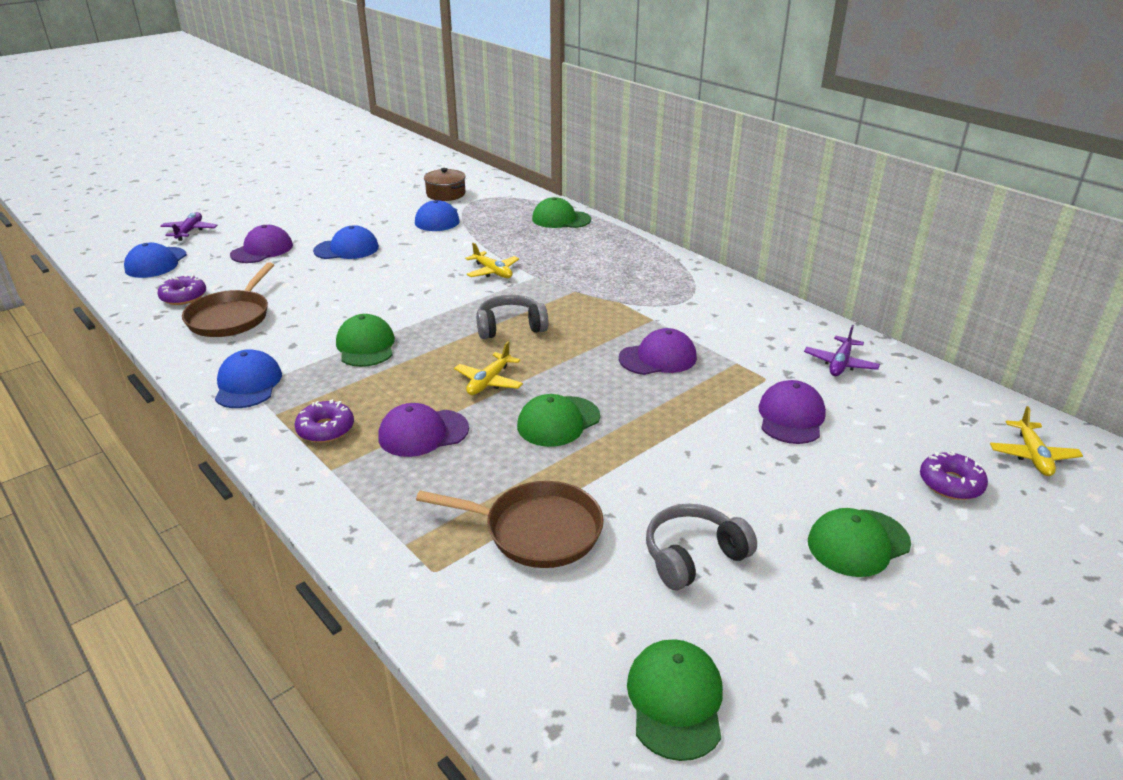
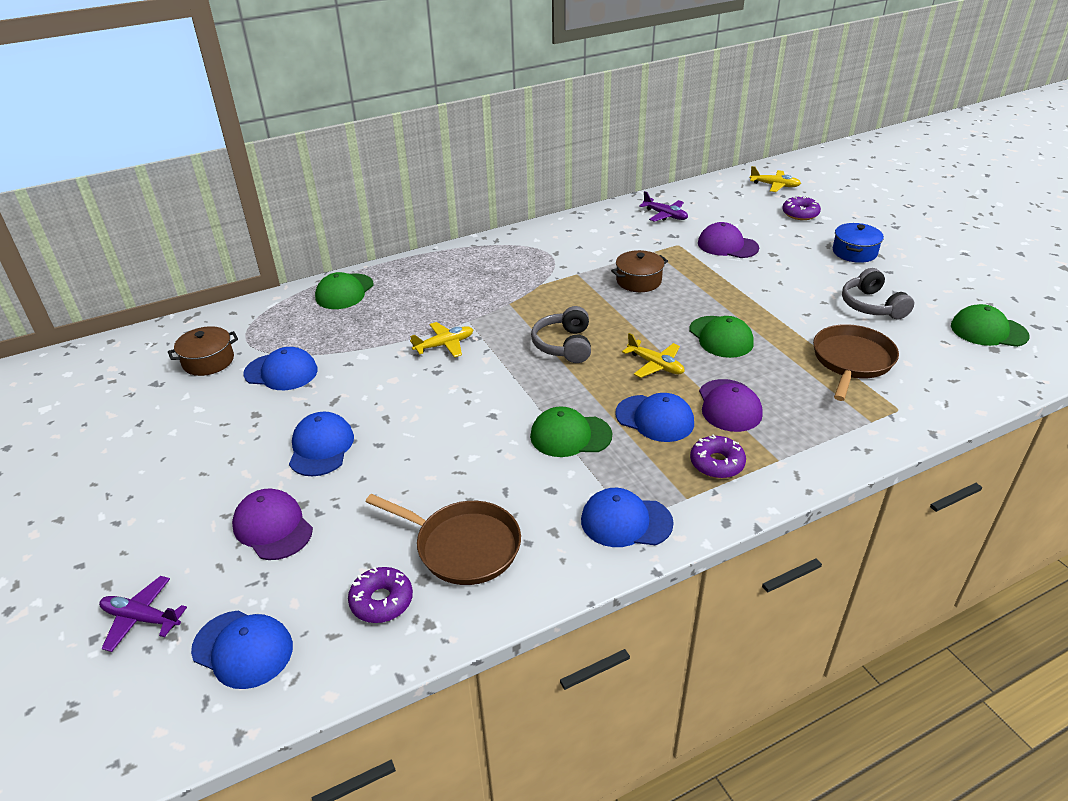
camera: 75 degrees left, 5 degrees up
(395, 388) = (655, 418): none -> blue cap
(658, 358) = (638, 281): purple cap -> brown pot
(858, 543) = (854, 252): green cap -> blue pot

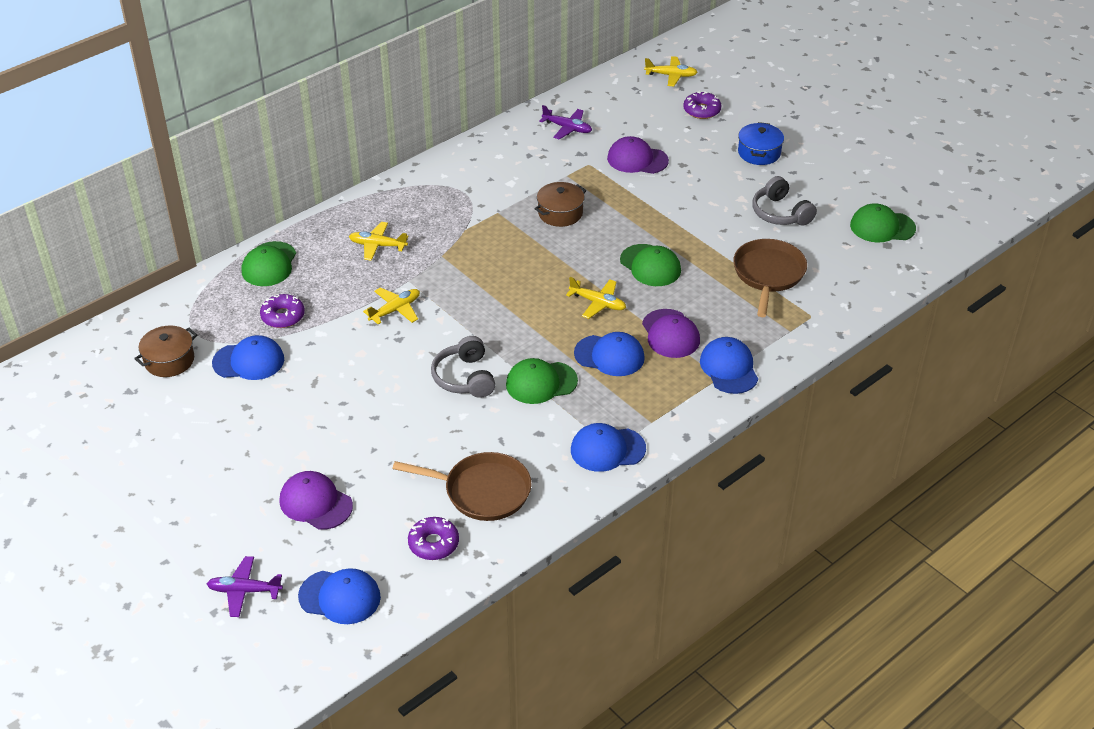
camera: 15 degrees left, 5 degrees up
(321, 447) = (323, 428): blue cap -> blue cap (729, 368)
(452, 288) = (378, 245): none -> yellow plane
(564, 345) = (509, 294): grey headphones -> grey headphones (464, 378)
(717, 463) = (670, 388): purple donut -> purple donut (283, 316)

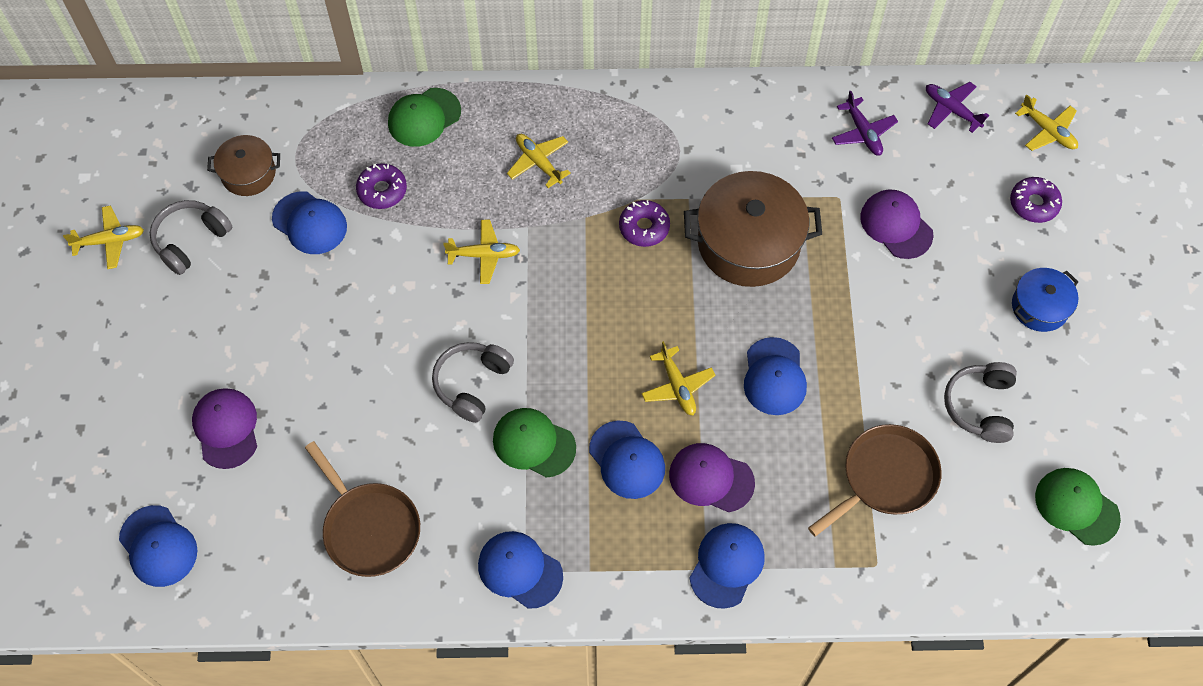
camera: 40 degrees right, 20 degrees up
(99, 456) = (110, 241): none -> yellow plane
(166, 420) = (190, 240): none -> grey headphones
(244, 591) = (95, 477): purple plane -> purple plane (951, 110)
(433, 543) = (278, 552): purple donut -> purple donut (644, 227)
(560, 213) = (748, 243): brown pot -> brown pot, size x1.83
(650, 265) = (774, 377): green cap -> blue cap
(670, 334) = (711, 478): purple cap -> purple cap turned 90 degrees clockwise

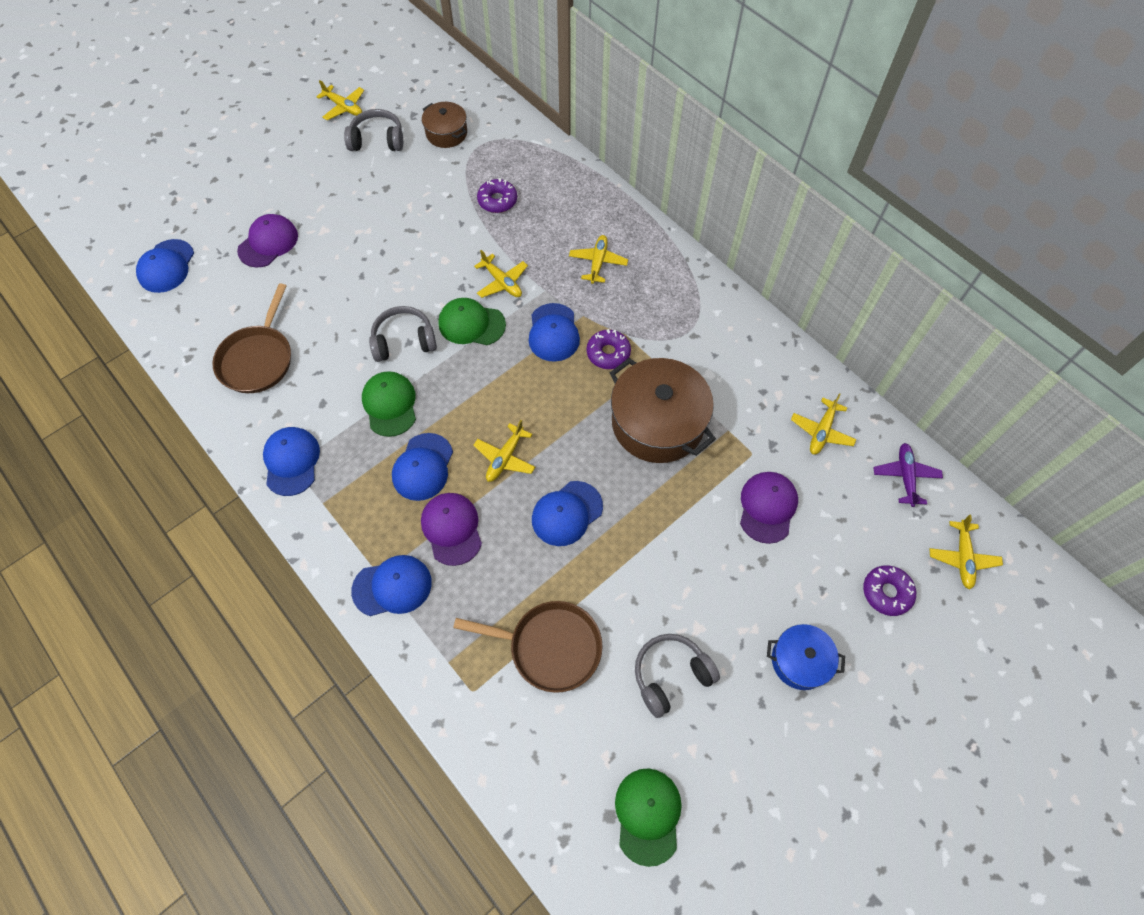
camera: 50 degrees right, 0 degrees up
(310, 223) = (441, 183): blue cap -> blue cap (553, 333)
(424, 117) = (569, 184): green cap -> green cap (471, 324)
(863, 132) = (821, 431): purple plane -> yellow plane

